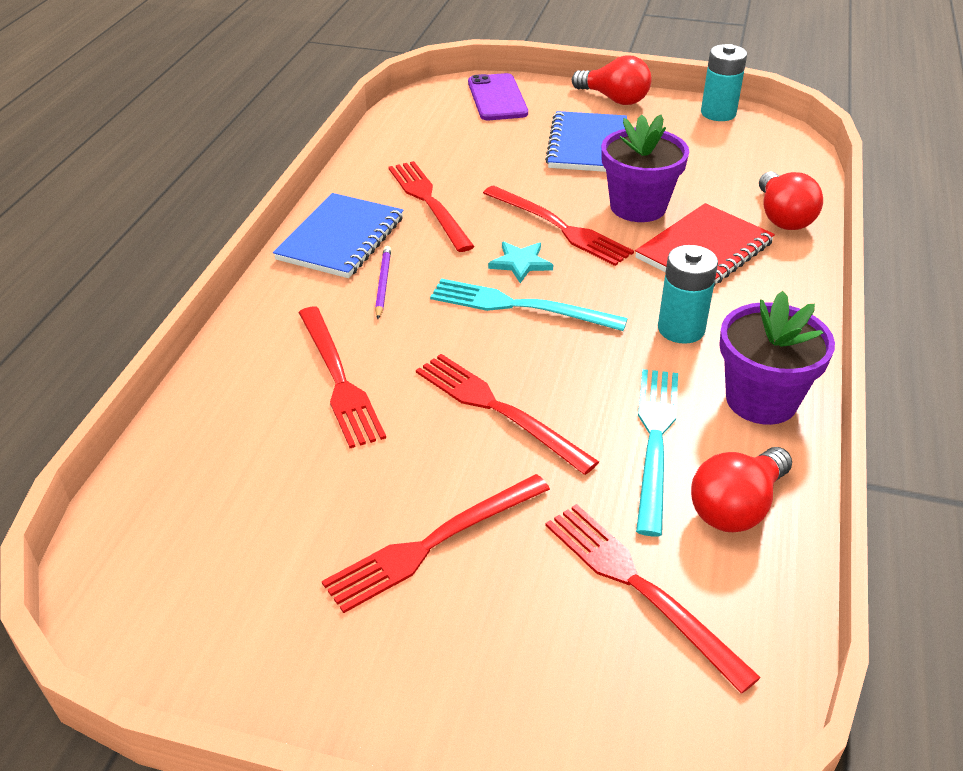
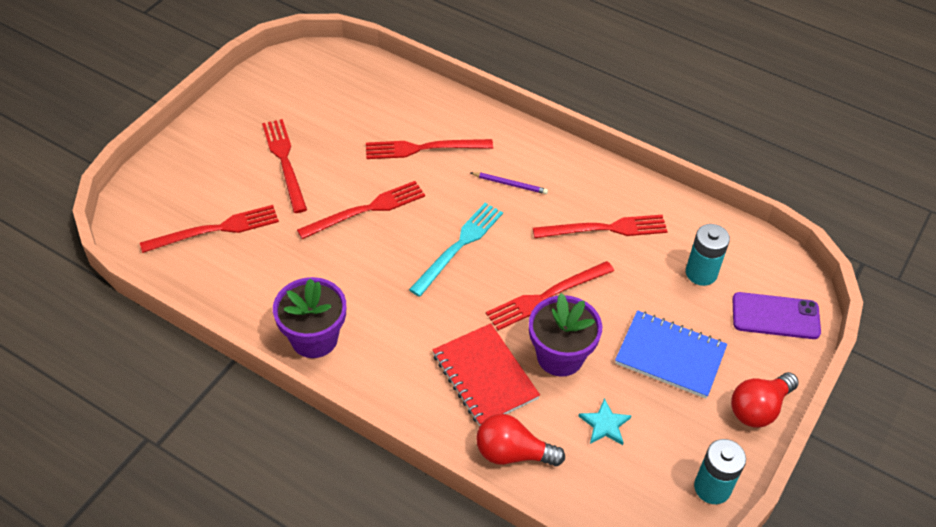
camera: 105 degrees right, 10 degrees up
(341, 239) = (570, 173): blue notebook -> none
(520, 263) = (508, 260): turquoise star -> turquoise star (605, 424)
(655, 441) = (307, 272): turquoise fork -> none
(681, 329) = (399, 324): turquoise battery -> turquoise battery (701, 273)
(736, 507) = (241, 289): red light bulb -> none

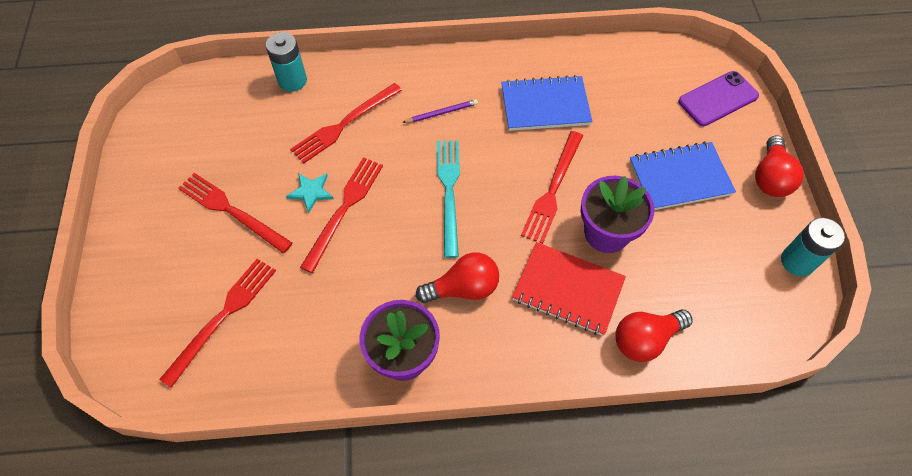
camera: 35 degrees left, 10 degrees up
(403, 321) = (463, 288): none -> red light bulb
(605, 229) = (545, 105): red fork -> blue notebook
(605, 424) = (686, 266): turquoise star -> turquoise star (311, 192)
(701, 273) = (641, 98): turquoise battery -> turquoise battery (292, 81)

